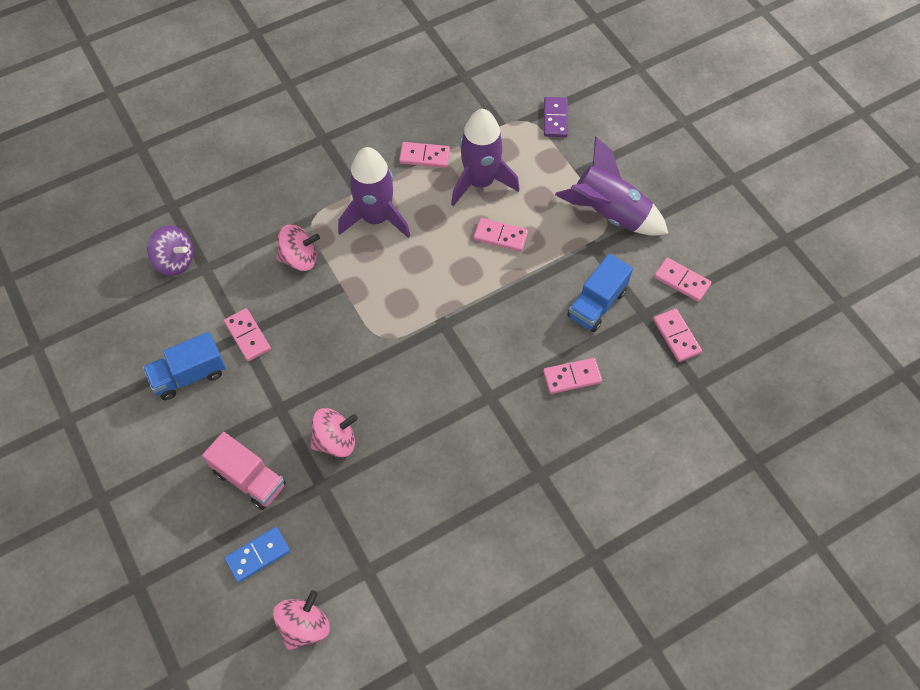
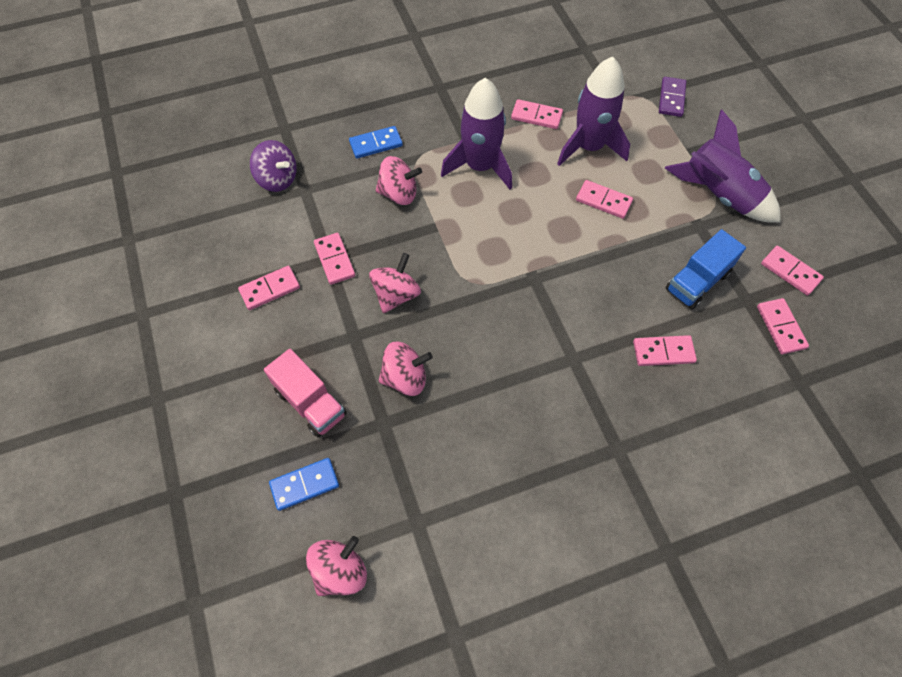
camera: 10 degrees right, 0 degrees up
(189, 375) = (270, 289): blue truck -> pink domino
(268, 209) = (376, 144): none -> blue domino
(314, 361) = (396, 295): none -> pink spinning top

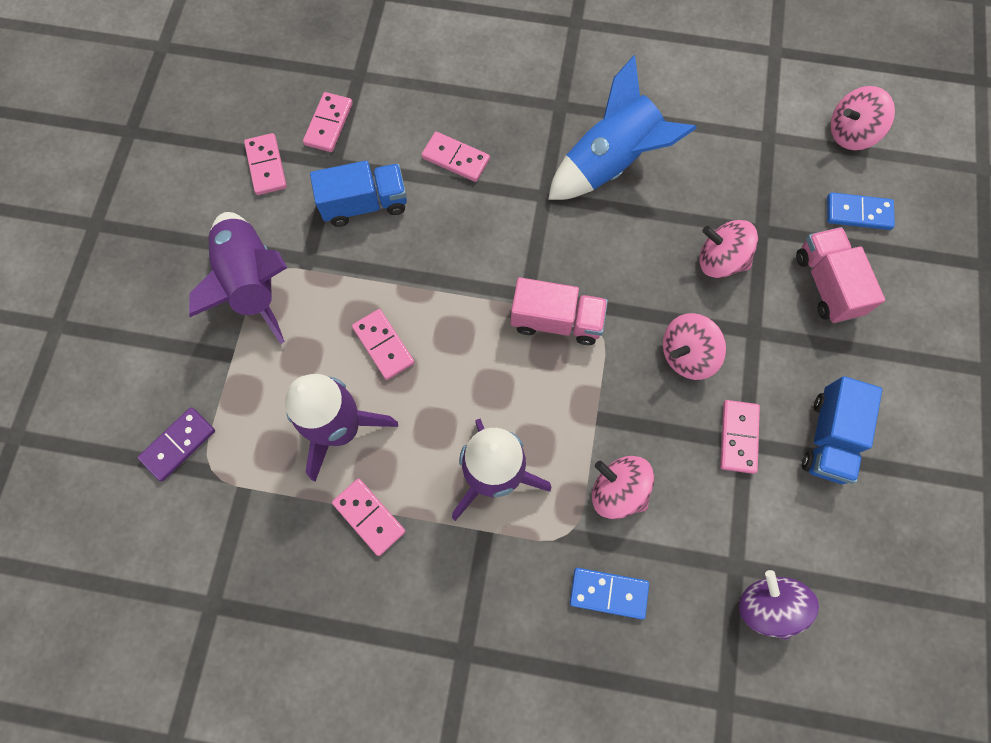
camera: 150 degrees left, 10 degrees up
(270, 289) = (829, 438): pink domino -> blue truck
(502, 272) = (556, 321): none -> pink truck
(540, 415) = (610, 164): none -> blue rocket

